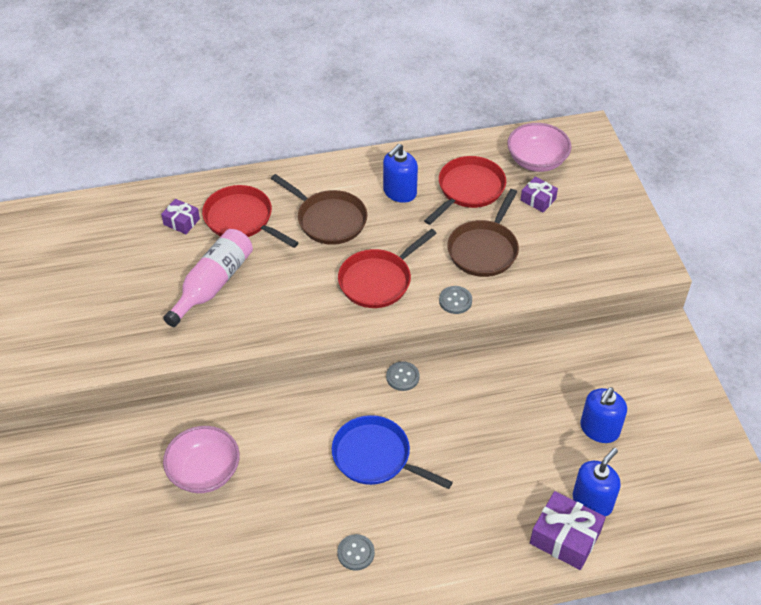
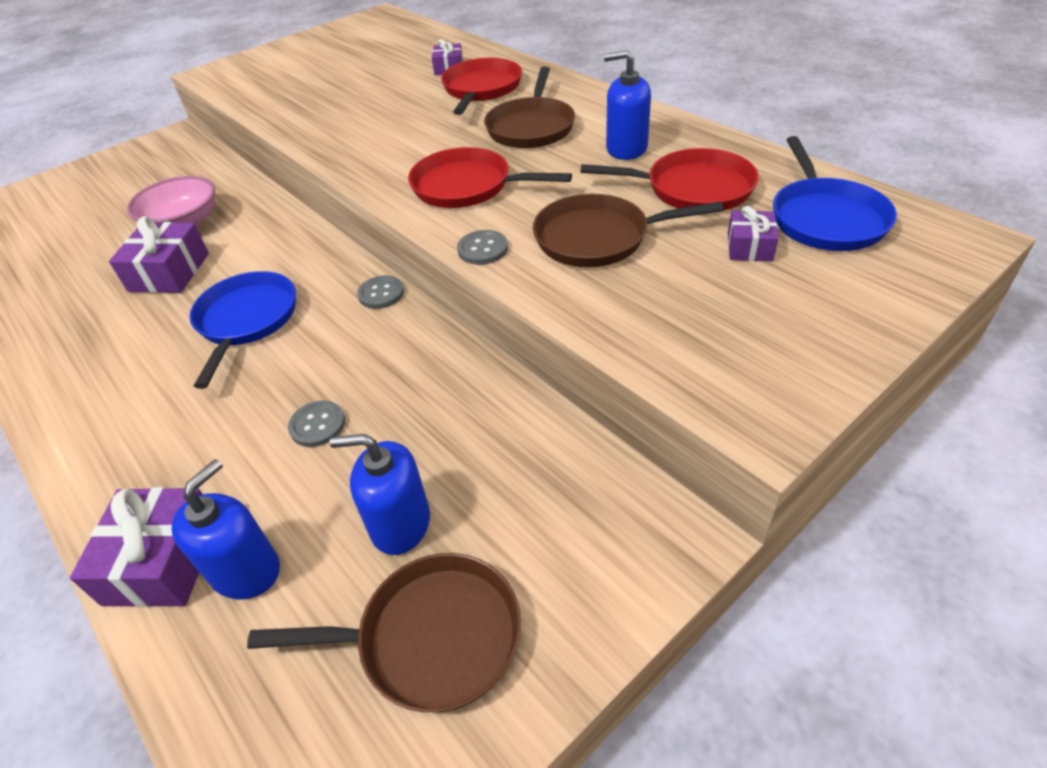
camera: 65 degrees right, 5 degrees down
(213, 284) = (380, 108): pink bottle -> none
(273, 493) = (169, 272): none -> purple gift
(356, 553) = (97, 360): grey button -> grey button (317, 425)
(536, 160) = (825, 218): pink bowl -> blue pan
(592, 501) = (246, 570): blue soap dispenser -> blue soap dispenser turned 75 degrees counterclockwise
(668, 439) = (431, 638): none -> brown pan

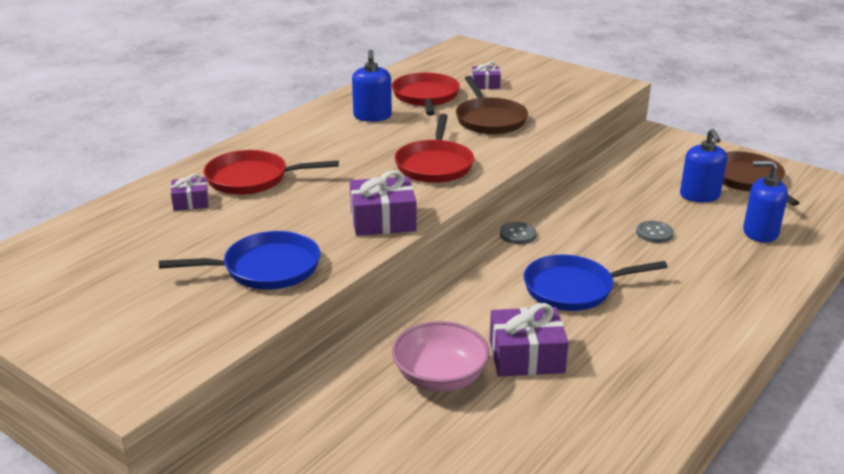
camera: 105 degrees left, 15 degrees down
(163, 560) = (777, 260): purple gift -> purple gift (383, 220)
(482, 249) = (513, 151): grey button -> none
(531, 127) = (335, 150): brown pan -> none
(825, 218) = (452, 68): blue pan -> blue pan (266, 268)

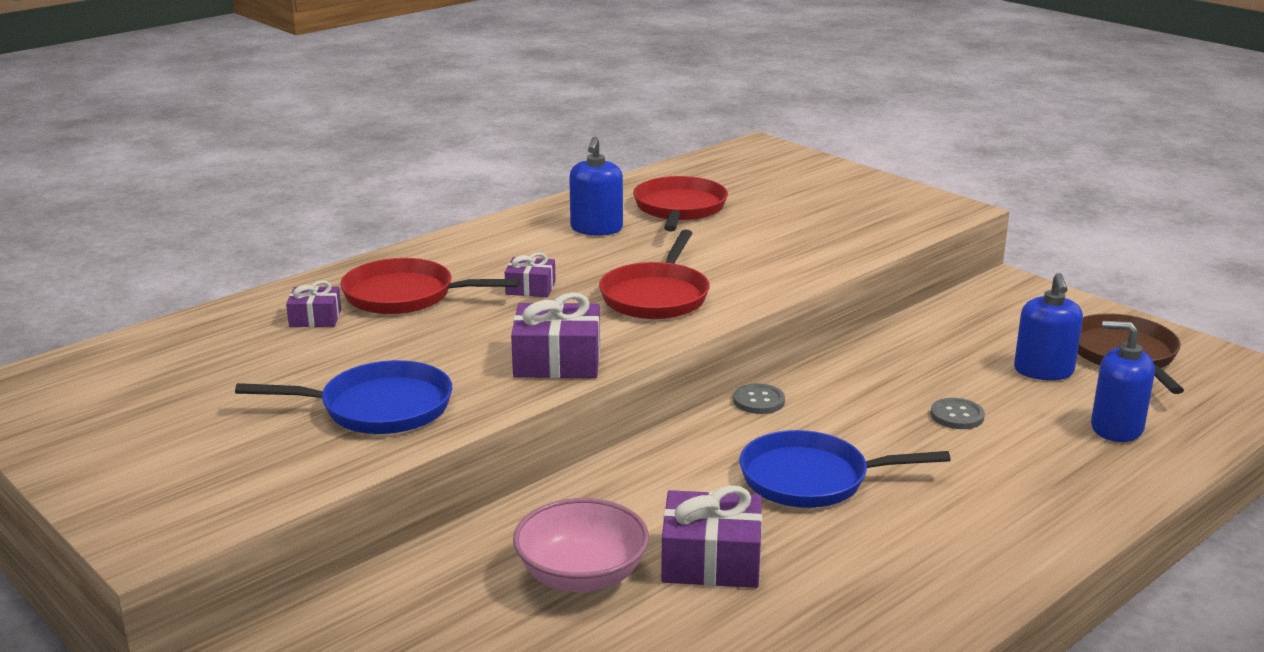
camera: 10 degrees right, 5 degrees down
(485, 84) = (769, 198): purple gift -> purple gift (530, 288)
(489, 119) = (756, 243): brown pan -> none

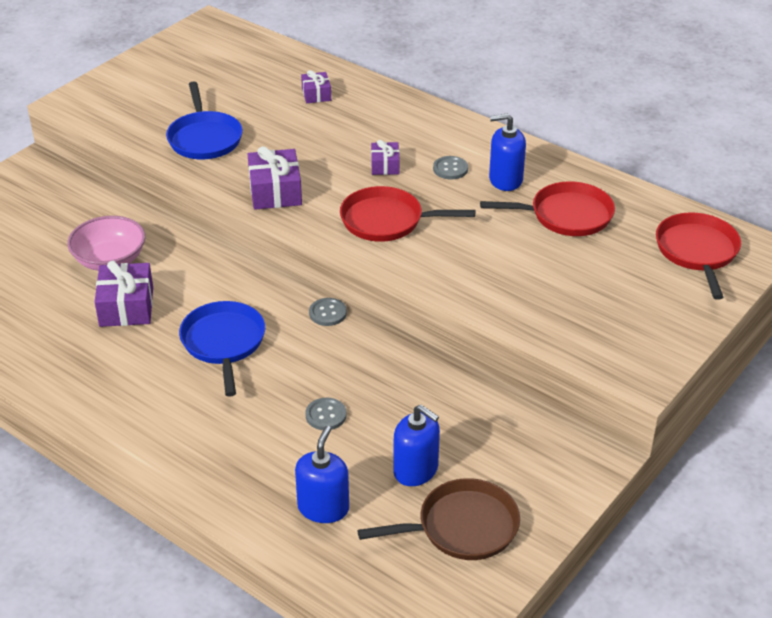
camera: 80 degrees right, 15 degrees up
(405, 296) = (358, 119): red pan -> red pan (697, 252)
(558, 253) = (450, 169): none -> grey button
(1043, 371) = (416, 470): blue soap dispenser -> blue soap dispenser turned 135 degrees counterclockwise

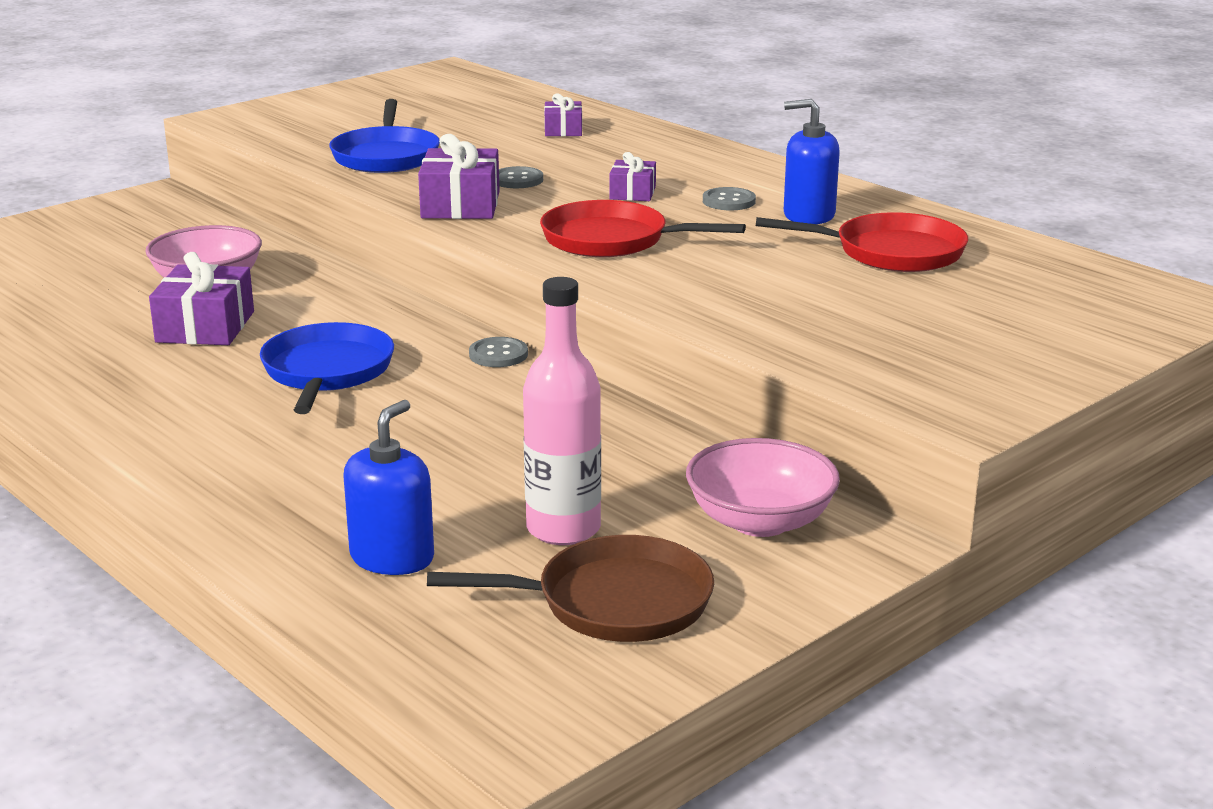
camera: 10 degrees right, 15 degrees down
(326, 415) = (445, 457): grey button -> grey button (517, 180)
(416, 470) = (563, 529): blue soap dispenser -> pink bottle
(527, 448) = (760, 521): none -> pink bowl
(697, 252) = (1094, 299): red pan -> none

